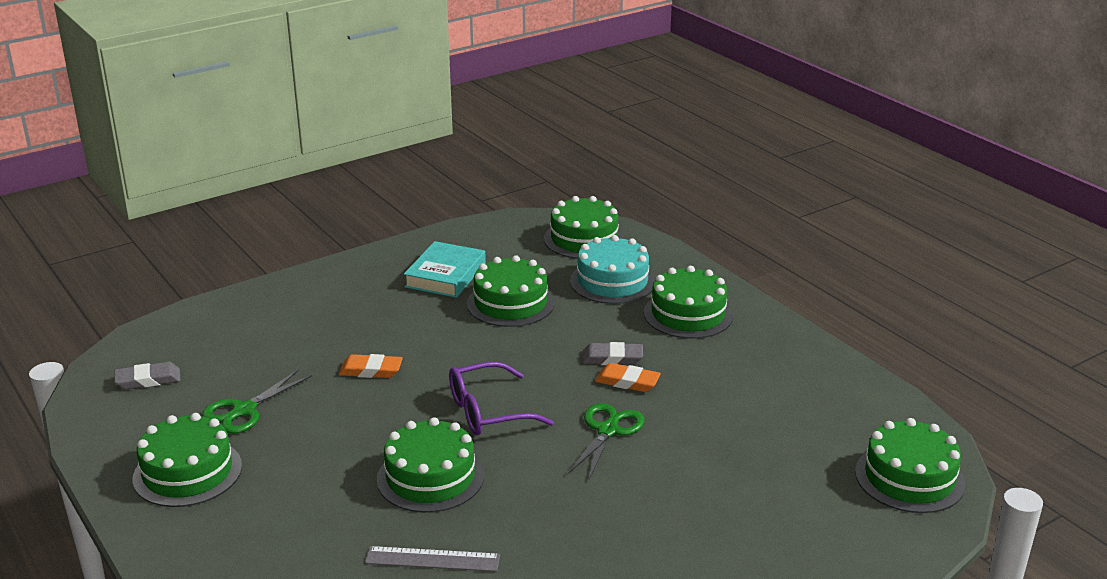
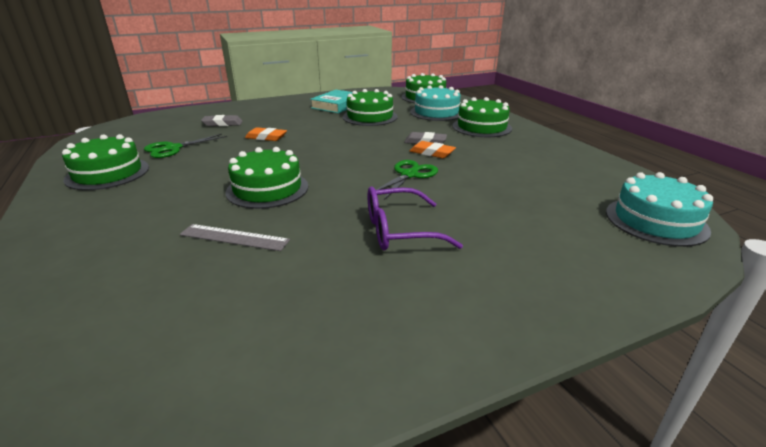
camera: 10 degrees right, 0 degrees up
(148, 380) = (131, 133): grey eraser -> grey eraser (222, 124)
(488, 411) = (329, 160): purple glasses -> purple glasses (400, 231)
(909, 478) = (656, 221): green cake -> turquoise cake

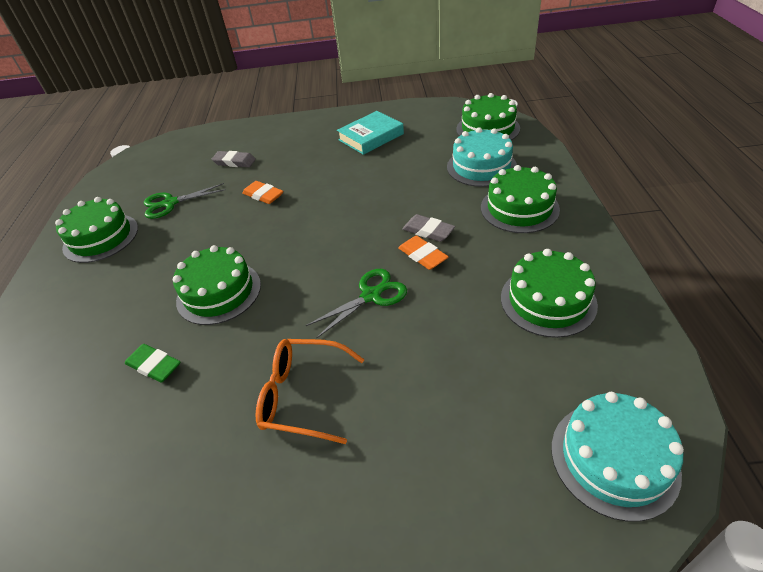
camera: 25 degrees right, 15 degrees up
(234, 237) = (154, 365): grey ruler -> green eraser
(370, 117) = (394, 167): green cake -> green cake (548, 301)
(400, 231) = (303, 395): purple glasses -> orange glasses

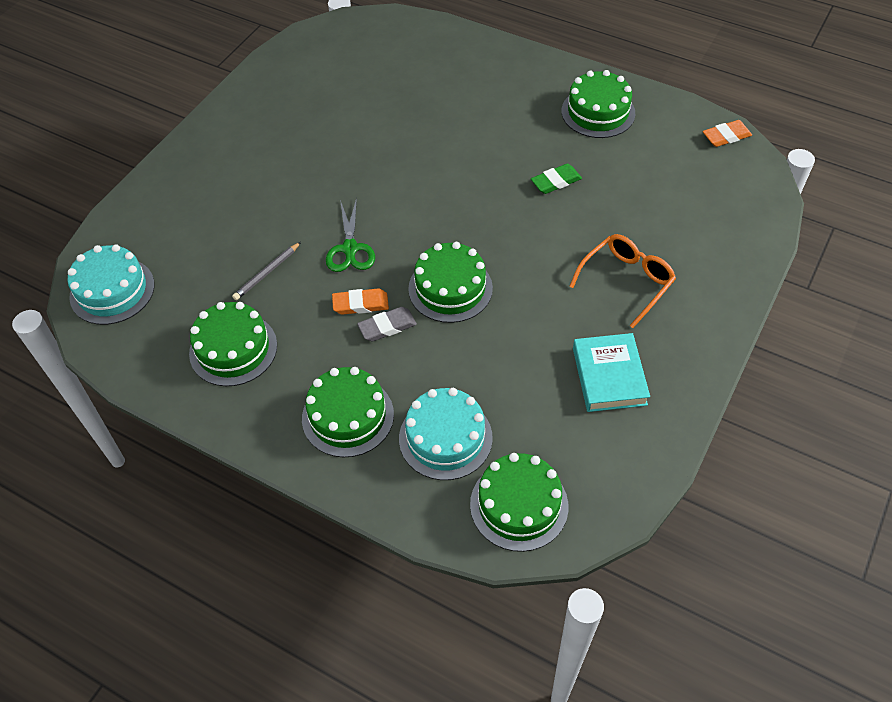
camera: 120 degrees right, 10 degrees up
(154, 365) = (402, 116): green eraser -> green eraser (556, 181)
(170, 203) = (616, 166): green scissors -> none
(219, 292) = (445, 165): green cake -> green cake (450, 288)
(234, 162) = (661, 234): grey eraser -> none
(263, 195) = (566, 235): orange eraser -> orange eraser (726, 136)
(303, 395) = (301, 177): orange glasses -> orange glasses (626, 282)
(451, 334) = (267, 273): none -> grey pencil

